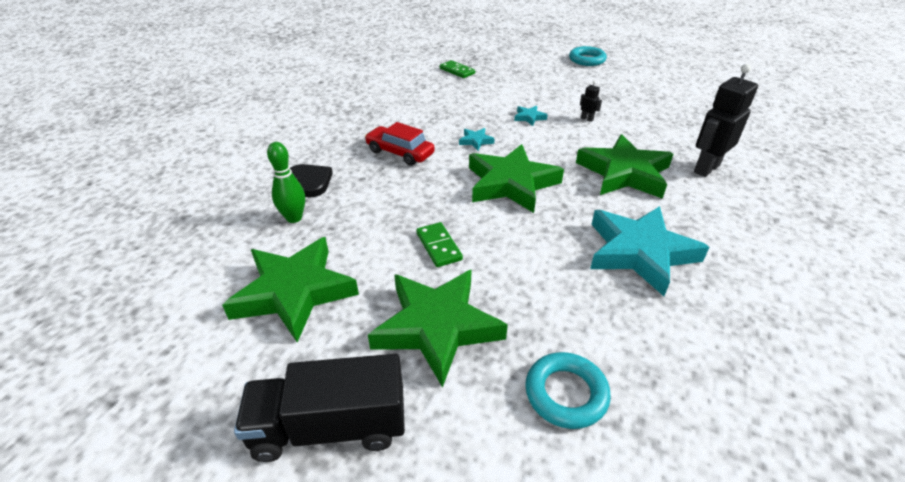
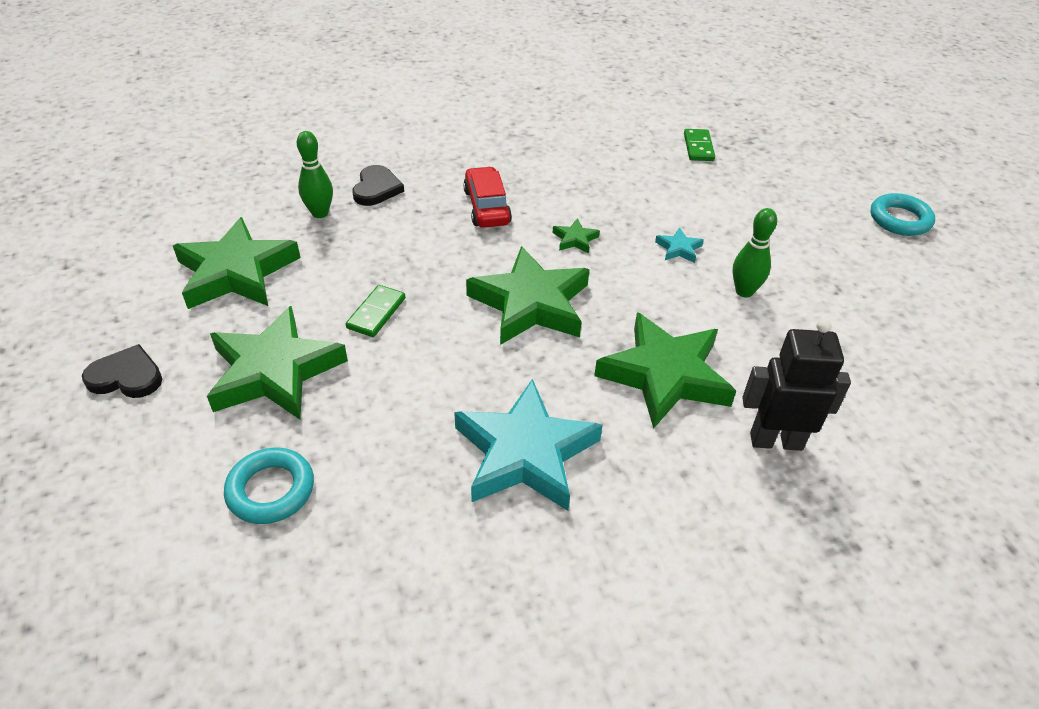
camera: 45 degrees right, 5 degrees up
(330, 427) = (126, 376): black truck -> black heart
(475, 141) = (575, 239): turquoise star -> green star
(587, 119) = (744, 291): black robot -> green bowling pin

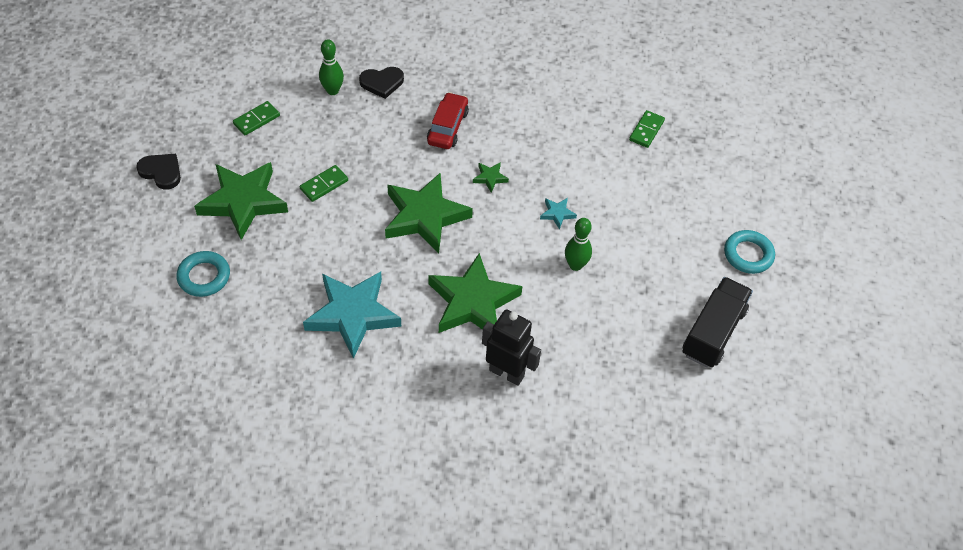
camera: 25 degrees right, 10 degrees up
(236, 272) = (256, 120): green star -> green domino
(376, 189) = (382, 83): black heart -> black heart turned 45 degrees clockwise
(945, 303) = (713, 332): none -> black truck

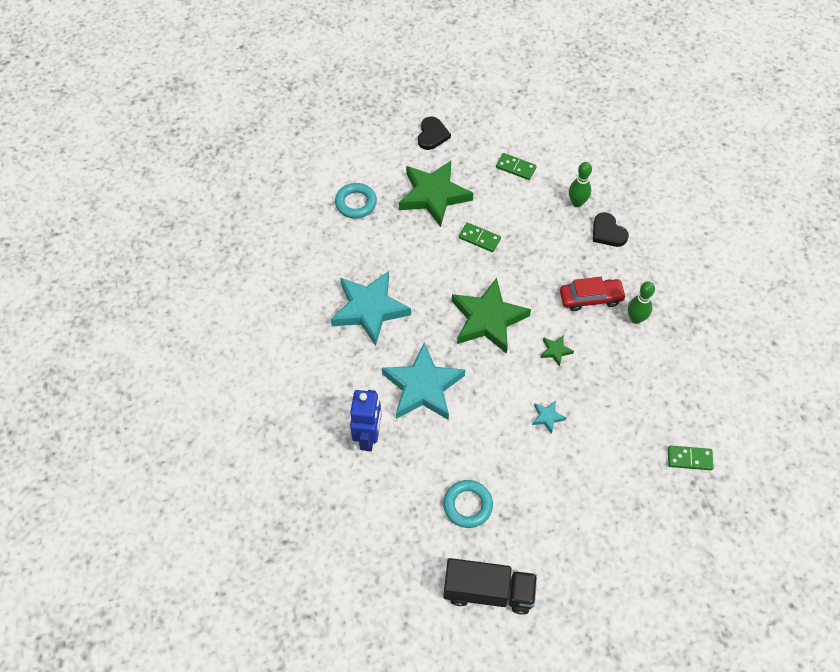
camera: 70 degrees right, 5 degrees up
(473, 302) = (423, 387): green star -> turquoise star
(507, 373) = (368, 437): black robot -> blue robot
(575, 265) = (500, 451): green bowling pin -> green bowling pin (635, 319)
(748, 254) = (593, 598): turquoise ring -> turquoise ring (467, 505)

